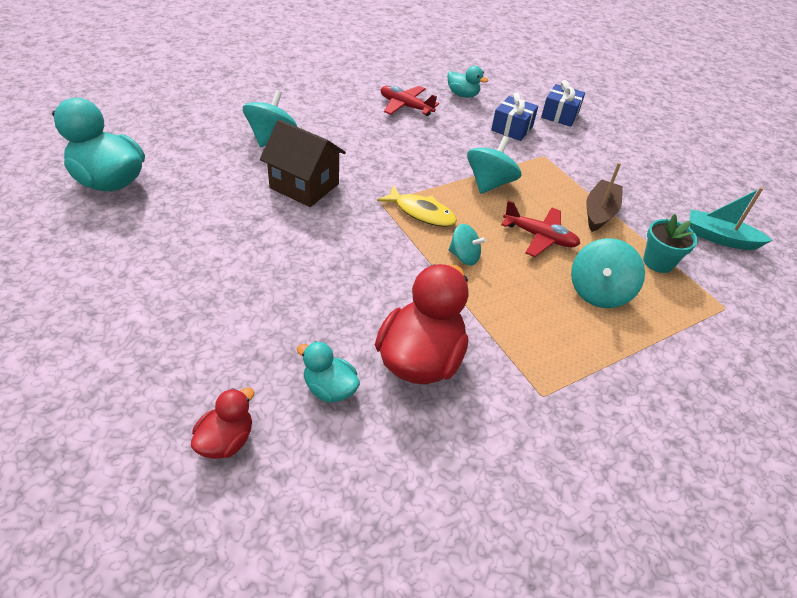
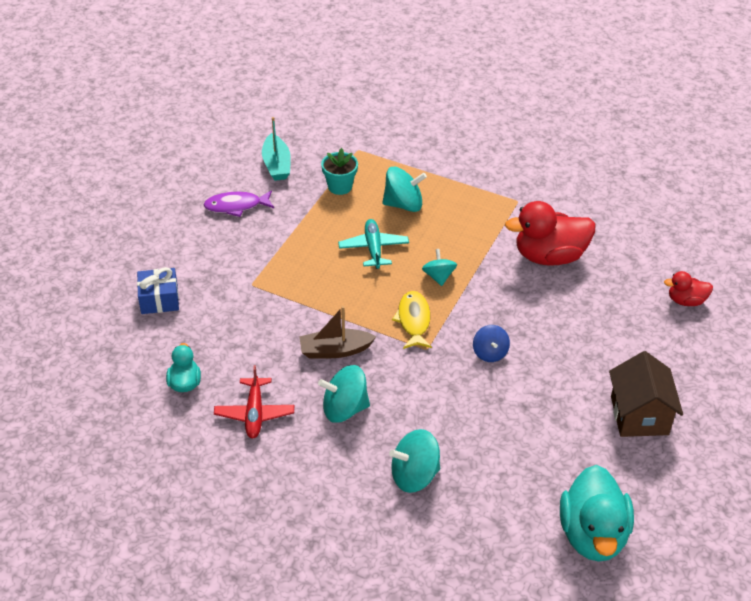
camera: 120 degrees left, 0 degrees up
(304, 186) = (457, 406): brown house -> brown house (639, 415)
(329, 389) = (612, 281): turquoise duck -> none
(336, 233) = (490, 353): none -> blue spinning top
(489, 183) = (331, 300): turquoise spinning top -> turquoise spinning top (344, 408)
(512, 128) = (221, 321): blue gift -> none
(539, 237) = (373, 248): red plane -> turquoise plane
(599, 212) = (307, 229): brown boat -> brown boat (335, 350)
(660, 189) = (236, 206): none -> purple fish

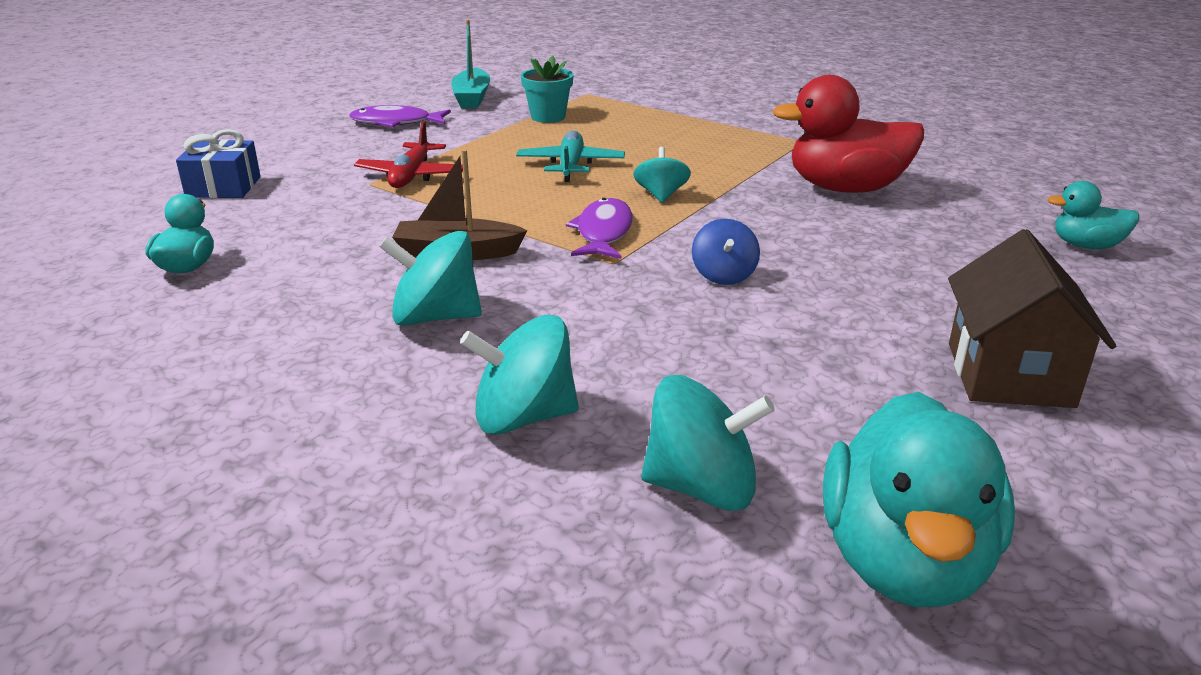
camera: 10 degrees right, 15 degrees down
(254, 413) = (274, 309): red plane -> red plane (411, 176)
(403, 204) = (632, 134): turquoise spinning top -> turquoise spinning top (701, 487)
(413, 320) = (603, 232): yellow fish -> purple fish
(686, 301) = (1086, 246): red duck -> turquoise duck

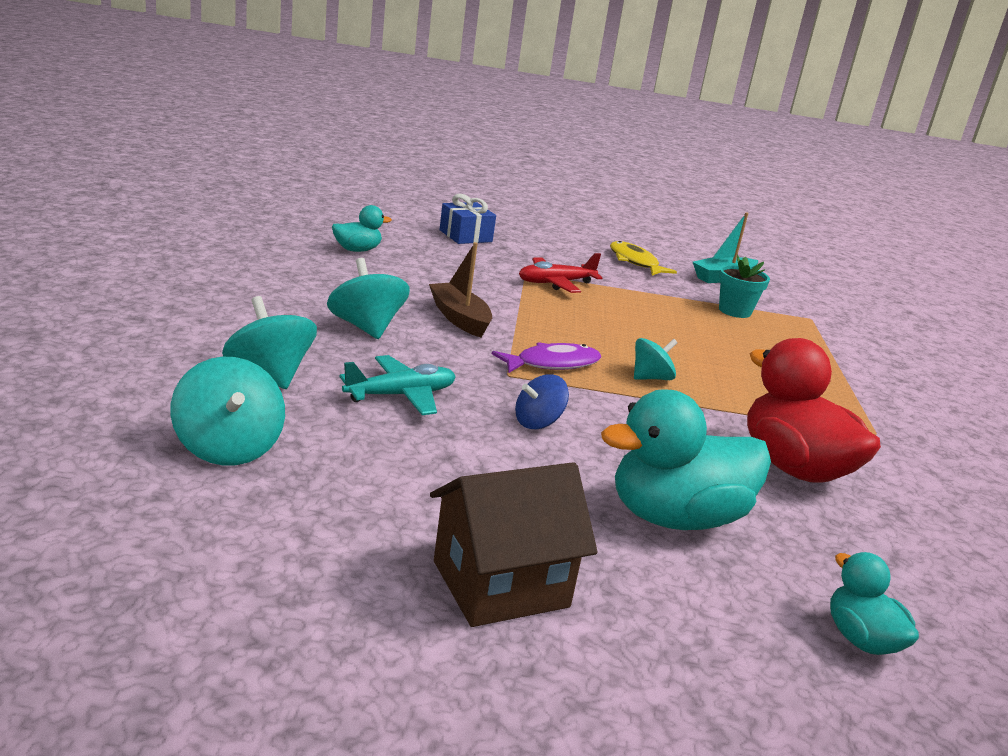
camera: 55 degrees right, 5 degrees down
(396, 123) = (635, 262): purple fish -> yellow fish
(570, 166) = (654, 334): turquoise plane -> turquoise plane (401, 395)
(904, 561) = (184, 538): turquoise duck -> turquoise duck (675, 517)

